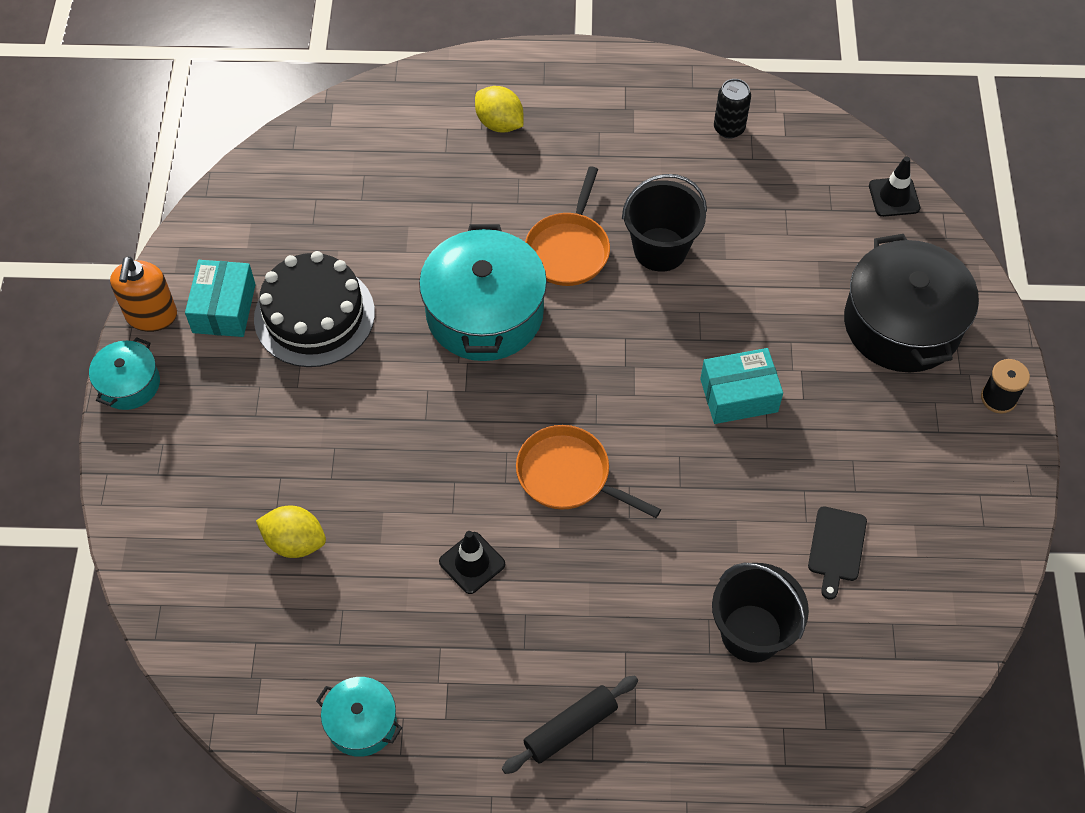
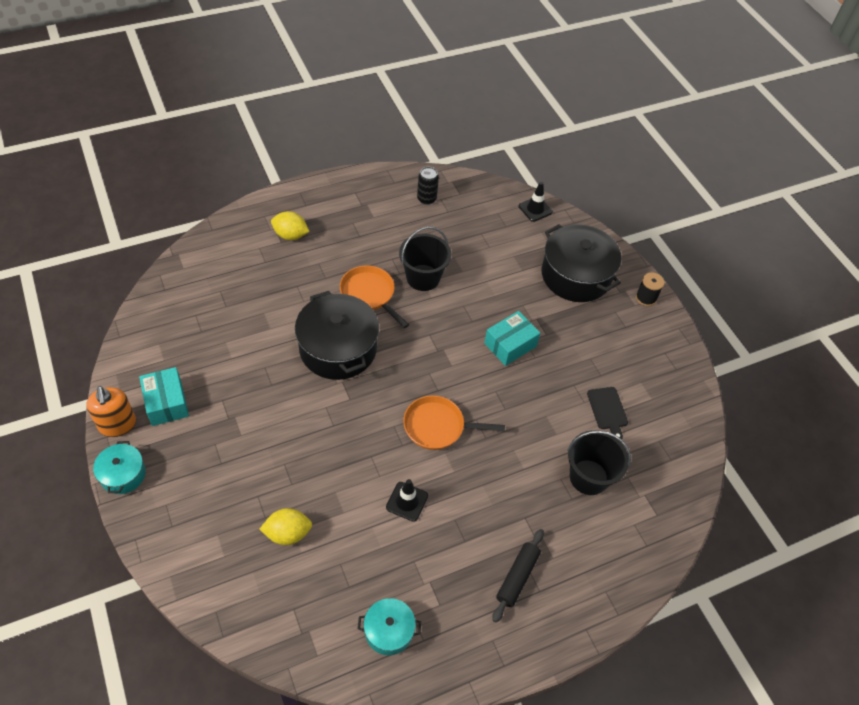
camera: 30 degrees left, 5 degrees down
(314, 315) = (230, 386): black cake -> none
(485, 313) = (338, 348): turquoise pot -> black pot
(569, 249) = (369, 294): orange pan -> orange pan turned 150 degrees clockwise

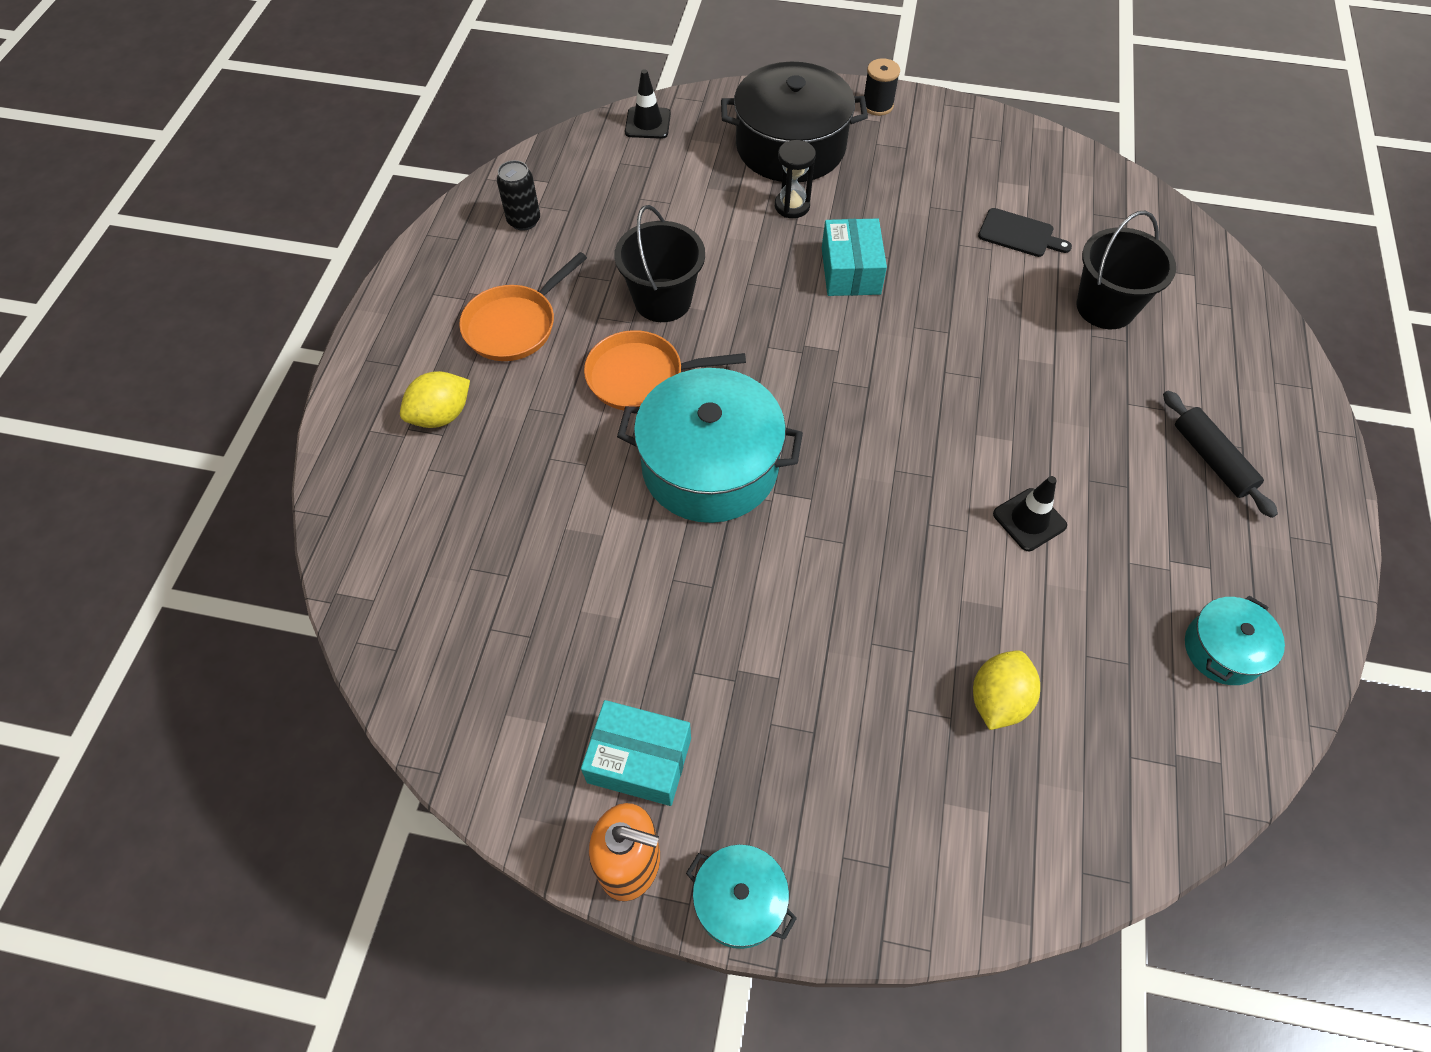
camera: 50 degrees left, 5 degrees up
(338, 348) = (710, 466): black pot -> turquoise pot
(438, 426) = (929, 419): orange pan -> orange pan (515, 325)
(533, 297) = (792, 206): none -> black hourglass

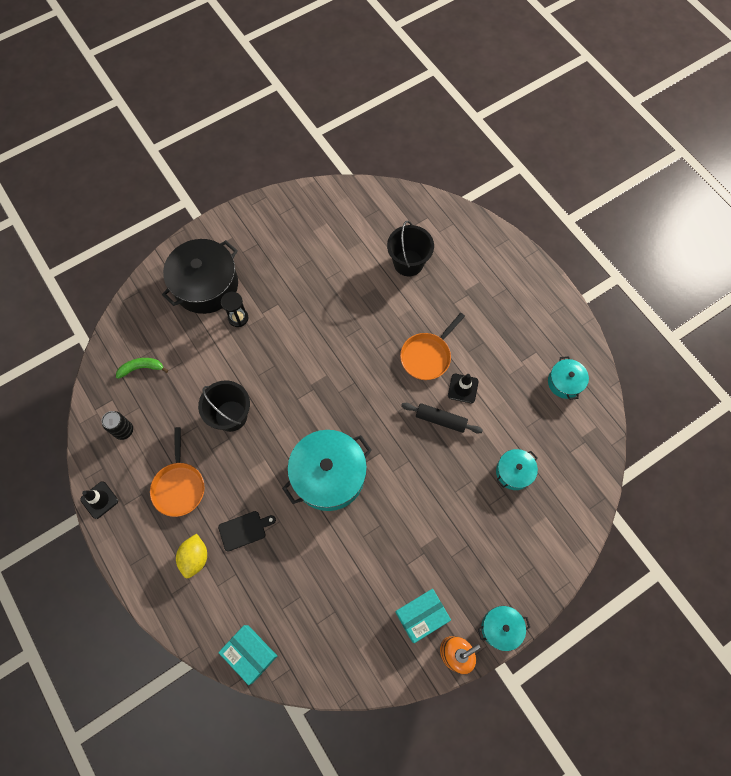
camera: 45 degrees left, 10 degrees up
(617, 175) = (141, 368): none -> green banana
(642, 377) = (260, 460): orange pan -> orange pan (427, 356)
(648, 123) = (125, 327): black traffic cone -> black traffic cone (99, 500)
(851, 271) = (295, 331): turquoise box -> turquoise box (250, 653)
(877, 105) = (223, 229): black spool -> none
(998, 700) = (514, 472): yellow lemon -> turquoise pot
(1019, 234) = (345, 253): black cutting board -> black cutting board (244, 530)
(1211, 460) = (501, 303): black rolling pin -> black rolling pin (441, 420)

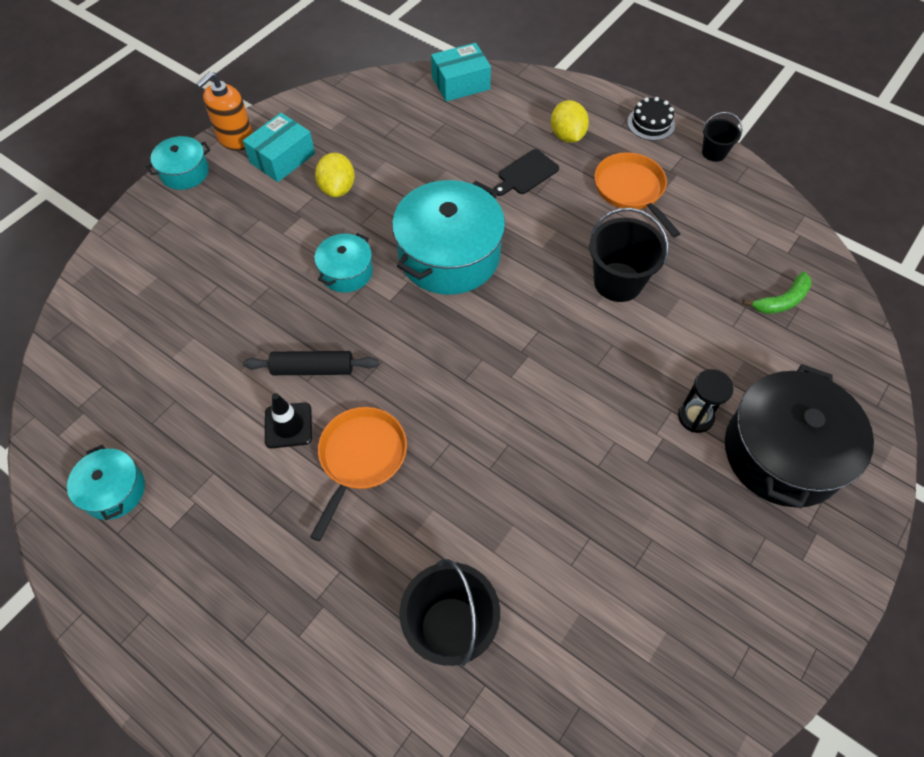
camera: 160 degrees right, 10 degrees down
(99, 500) = (714, 152): black traffic cone -> black bucket
(124, 430) = (743, 224): black can -> none
(125, 547) = (651, 123): none -> black cake
(250, 653) = (460, 83): turquoise box -> turquoise box turned 45 degrees counterclockwise
(387, 566) = (337, 188): none -> yellow lemon
(514, 472) = (188, 334): turquoise pot -> turquoise pot (346, 272)

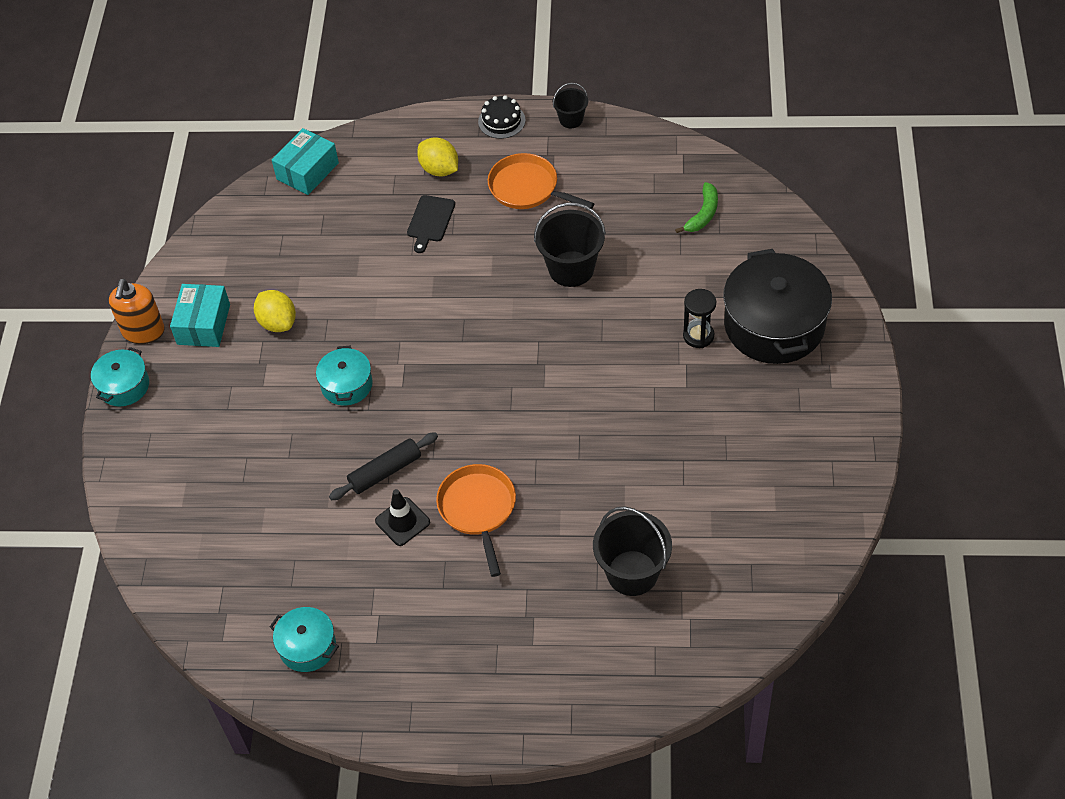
camera: 30 degrees left, 5 degrees down
(449, 255) = (421, 323): turquoise pot -> none

